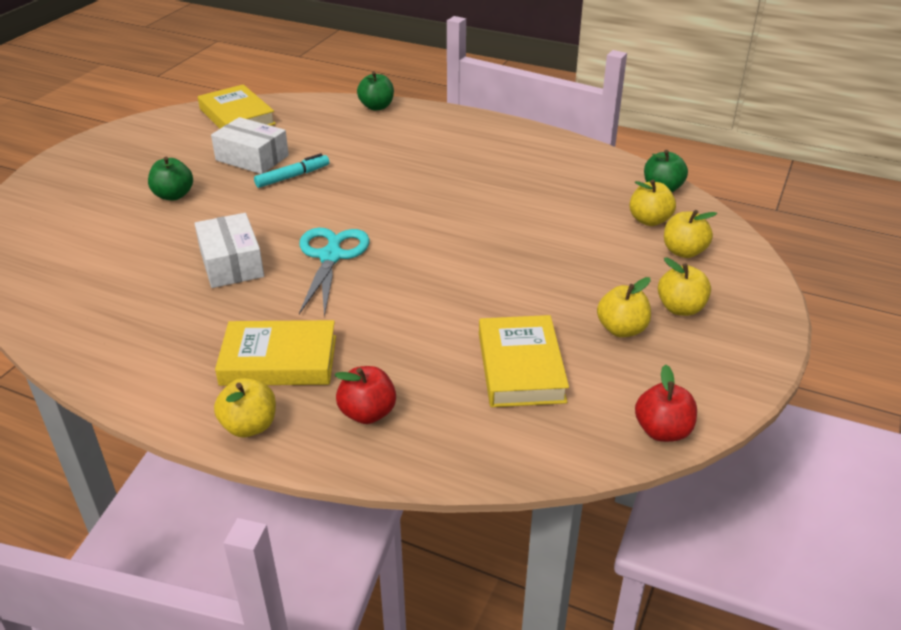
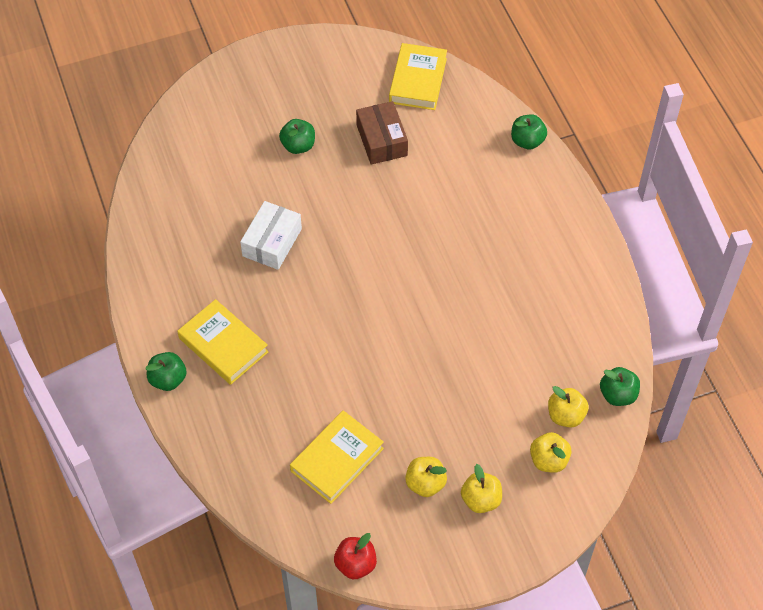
camera: 45 degrees right, 20 degrees up
(249, 426) = (168, 379): yellow apple -> green apple
(252, 158) = (381, 140): white box -> brown box
(292, 176) = (387, 182): turquoise marker -> none
(331, 256) = (332, 282): turquoise scissors -> none
(367, 413) = (228, 420): red apple -> none

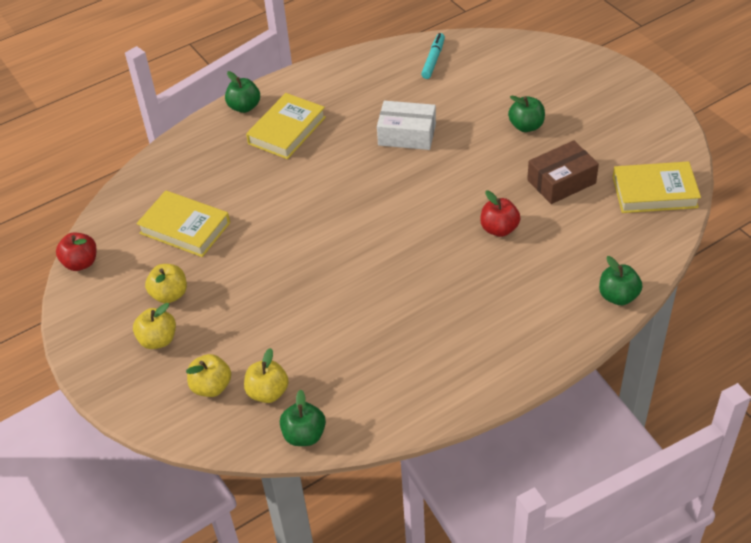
camera: 80 degrees right, 10 degrees down
(166, 195) = (433, 60): none -> turquoise marker
(425, 201) = (499, 229): none -> red apple

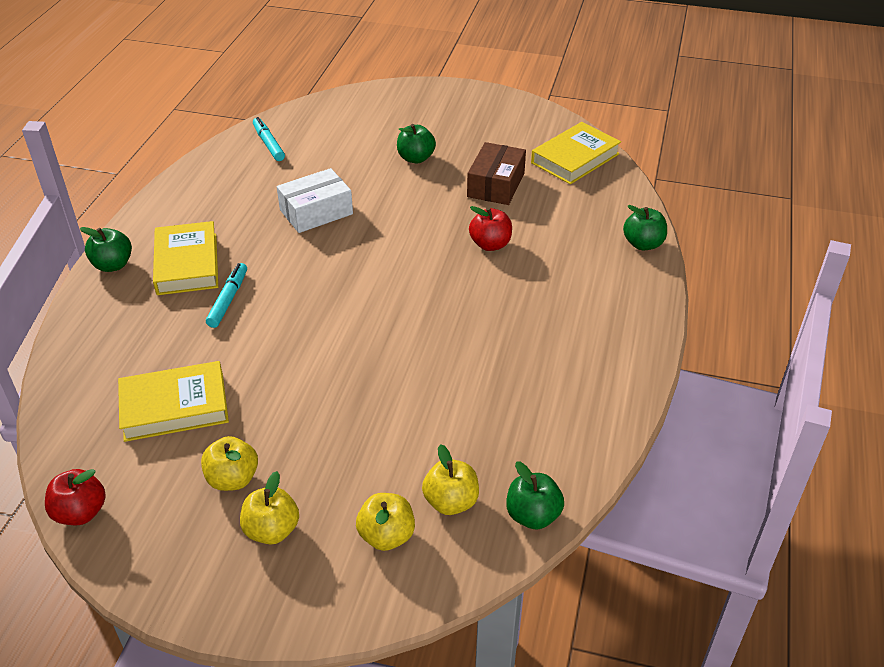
camera: 45 degrees left, 5 degrees down
(284, 171) = (228, 300): none -> turquoise marker

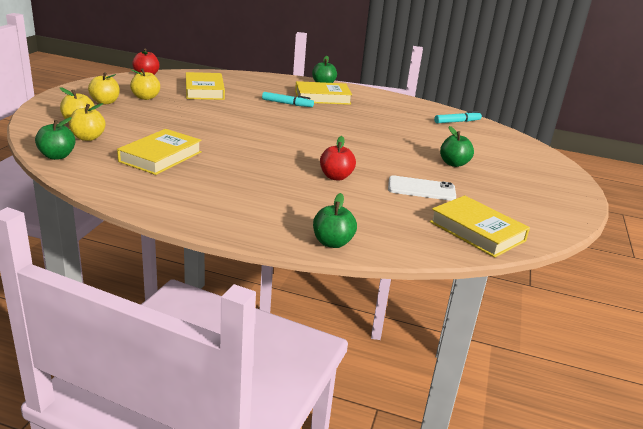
camera: 90 degrees right, 15 degrees down
(316, 212) = (376, 128): white box -> none
(491, 403) = (160, 157): none -> yellow book
(496, 185) = (421, 189): brown box -> white phone

